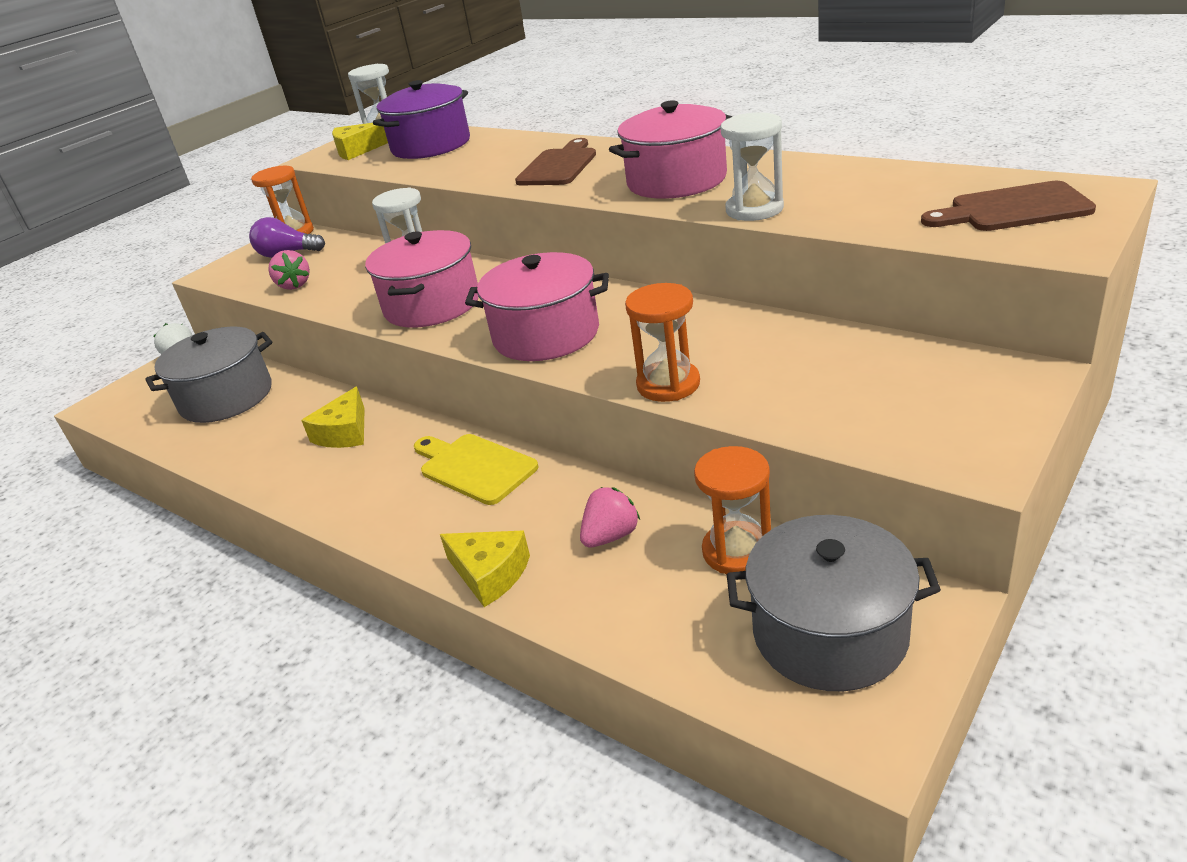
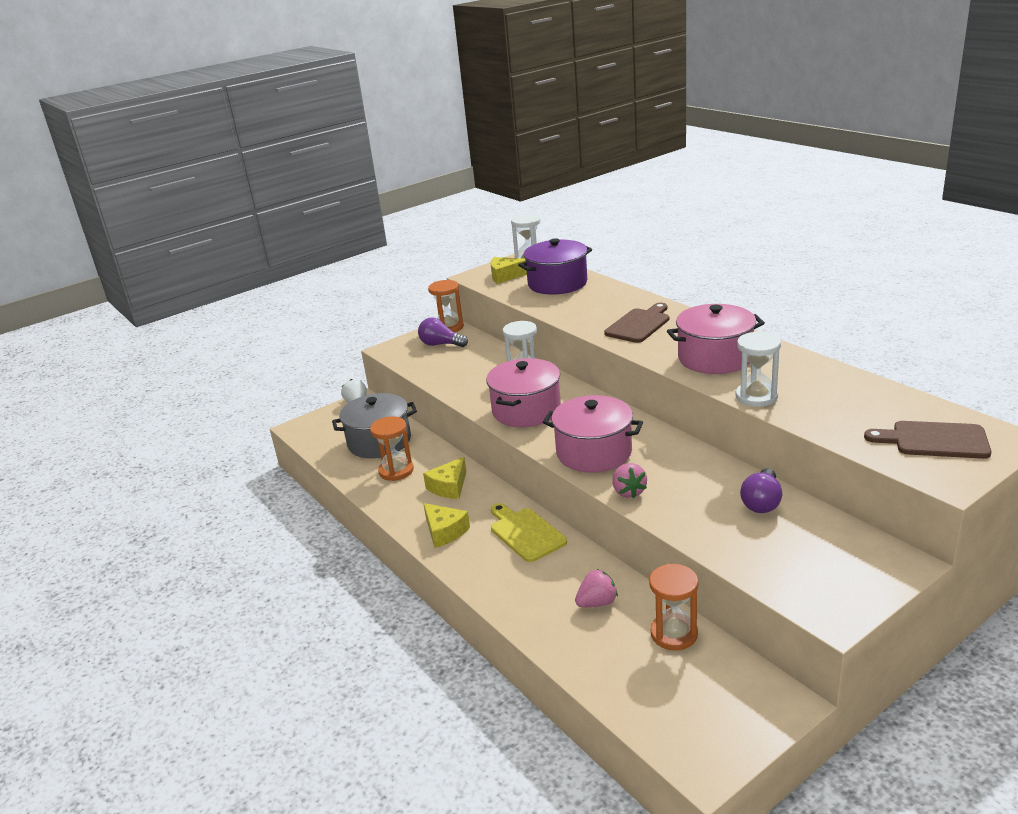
camera: 15 degrees right, 5 degrees down
(294, 285) = (440, 372): pink strawberry -> pink strawberry (628, 492)
(490, 574) = (514, 608): yellow cheese -> yellow cheese (444, 532)
(668, 384) = (660, 510): orange hourglass -> orange hourglass (396, 471)
(802, 344) = (762, 502): none -> purple light bulb
(829, 633) = (710, 701): grey pot -> none

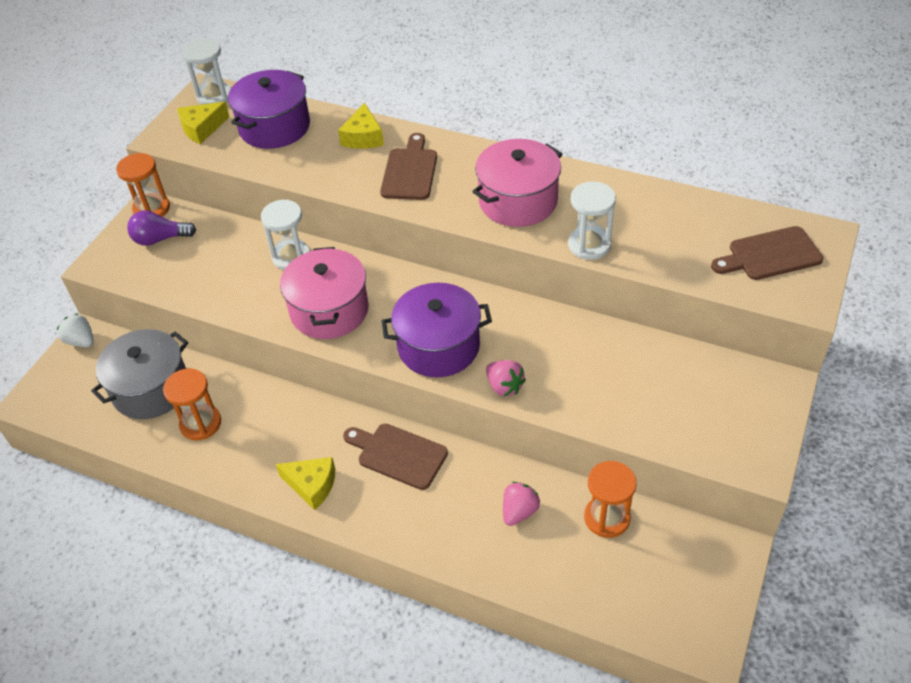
camera: 30 degrees left, 20 degrees up
(449, 487) = (277, 424): yellow cheese -> yellow cheese (363, 137)
(525, 533) = (398, 454): yellow cutting board -> brown cutting board
(594, 452) = (438, 346): pink pot -> purple pot
(762, 502) = (632, 356): purple light bulb -> none

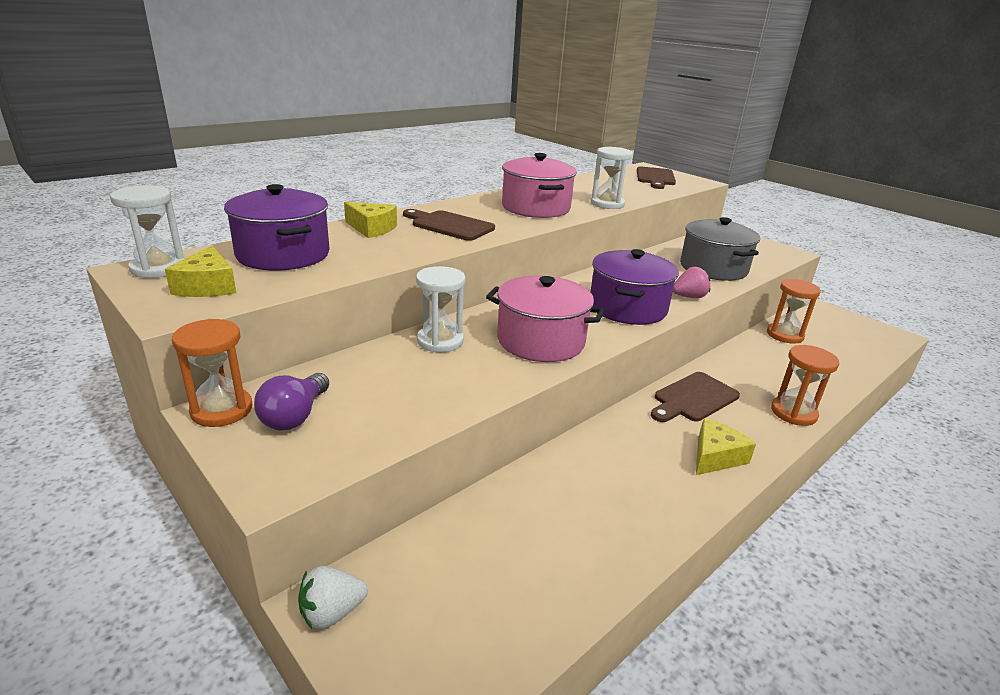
camera: 70 degrees left, 20 degrees down
(151, 389) = (497, 550): grey pot -> grey pot (713, 268)
(200, 423) = (587, 517): orange hourglass -> orange hourglass (793, 413)
(519, 511) = (772, 363): pink strawberry -> none

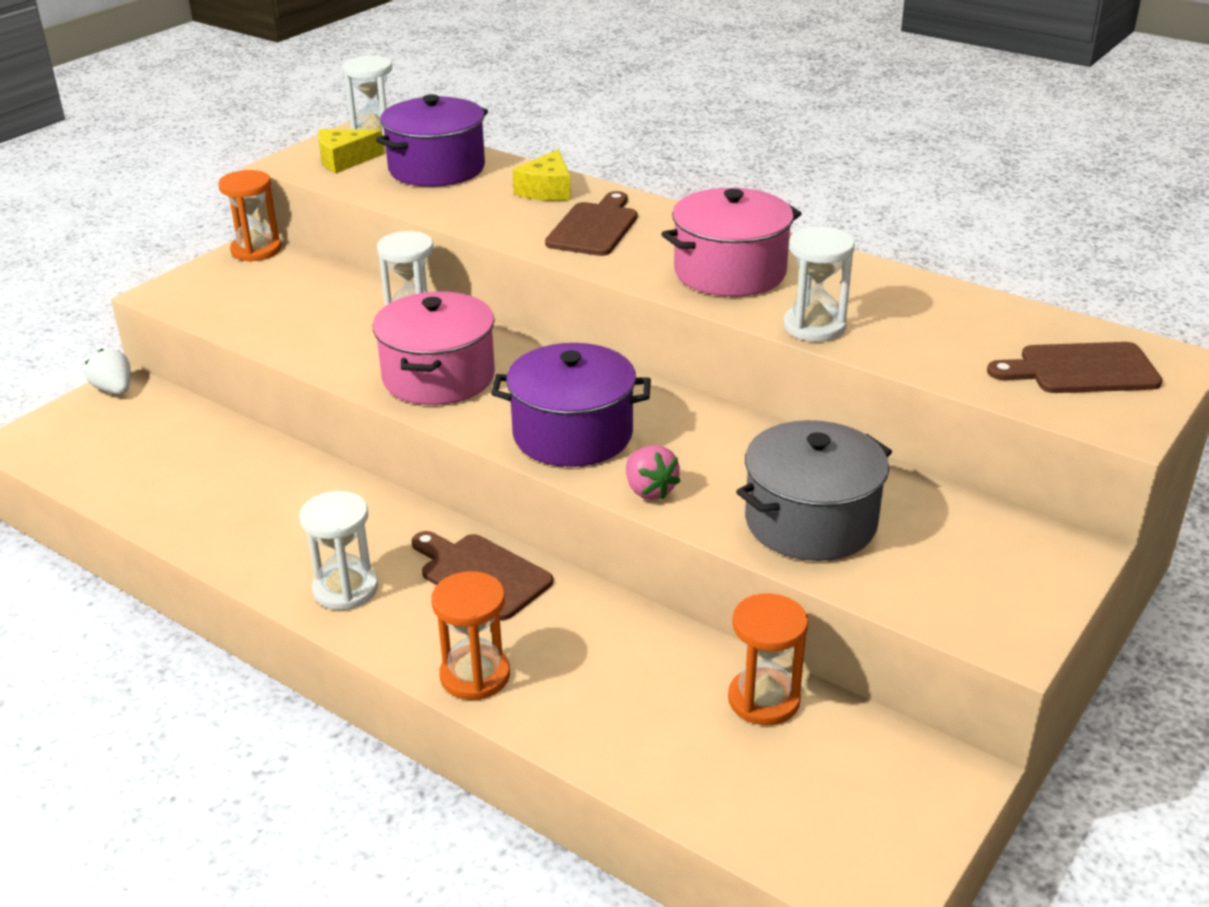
camera: 80 degrees right, 5 degrees up
(295, 416) = (252, 279): purple light bulb -> none
(715, 456) = (345, 589): yellow cheese -> white hourglass

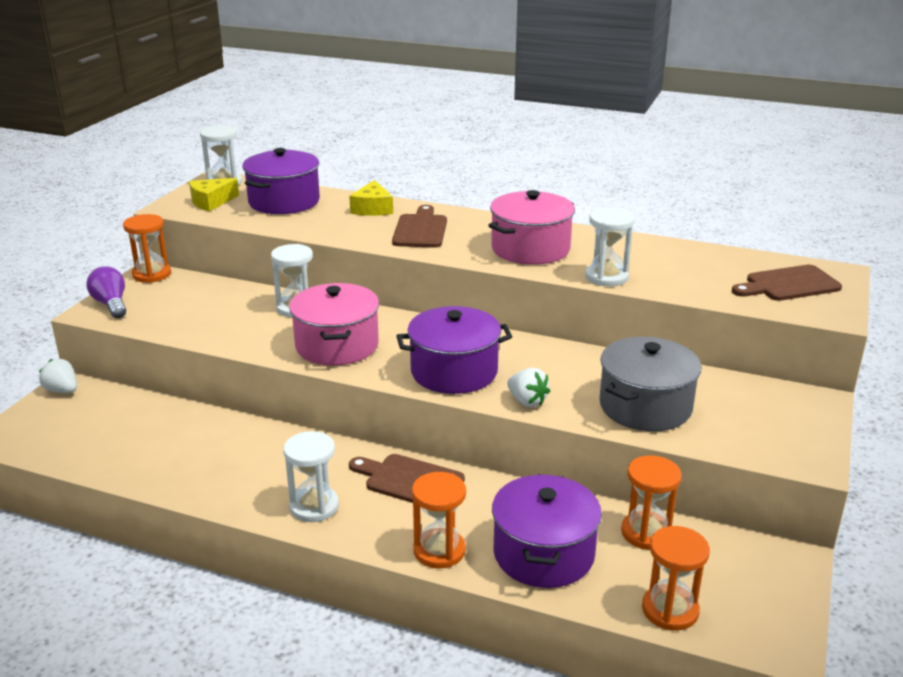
camera: 15 degrees left, 5 degrees down
(189, 286) = (111, 304): none -> purple light bulb
(609, 704) = (543, 554): none -> purple pot
(649, 490) = (527, 401): pink strawberry -> white strawberry
(743, 813) = (670, 610): none -> orange hourglass

